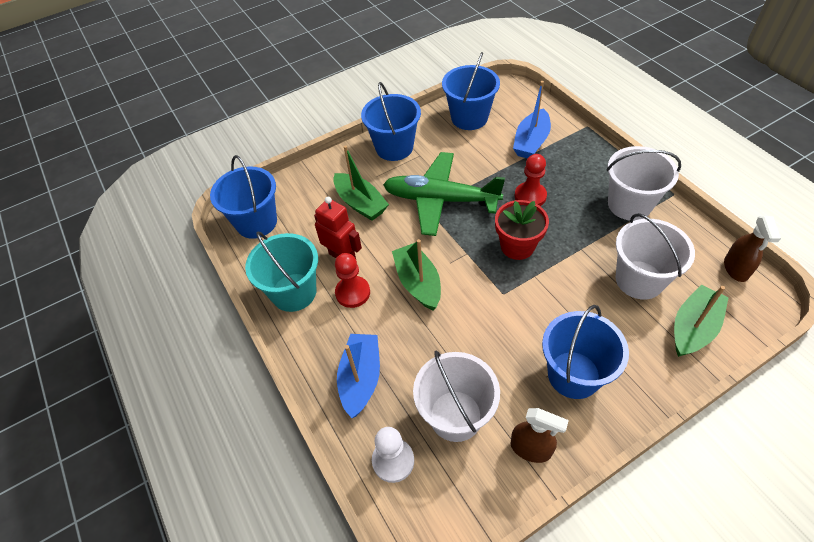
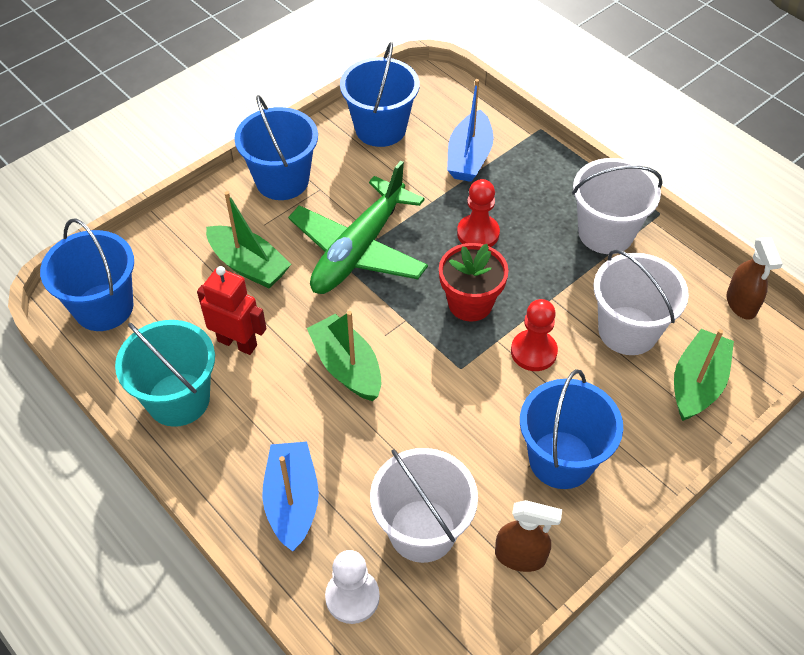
camera: 15 degrees left, 0 degrees up
(353, 293) = (260, 390): red pawn -> red pawn (533, 352)
(440, 200) = (358, 250): green plane -> green plane turned 60 degrees counterclockwise

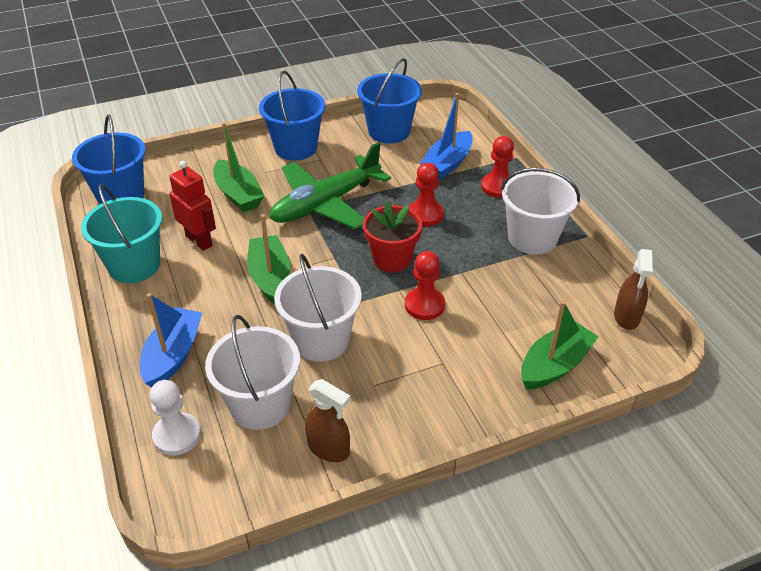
camera: 20 degrees right, 10 degrees down
(539, 174) = (498, 187): none -> red pawn
(561, 460) = (404, 388): blue bucket -> none
(628, 330) = (513, 311): white bucket -> white bucket (321, 340)

